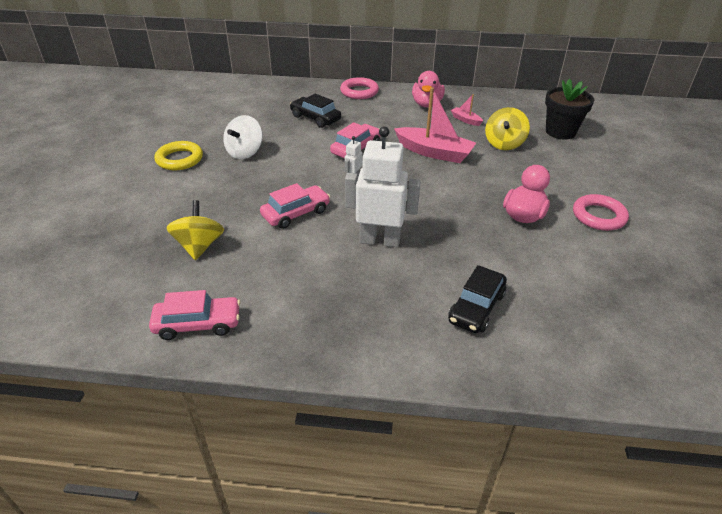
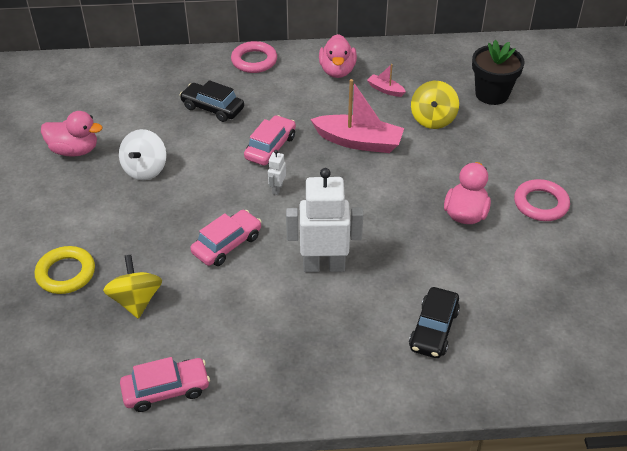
camera: 10 degrees left, 5 degrees up
(179, 159) = (72, 189): yellow ring -> yellow ring (66, 273)
(193, 134) = (74, 150): none -> pink duck

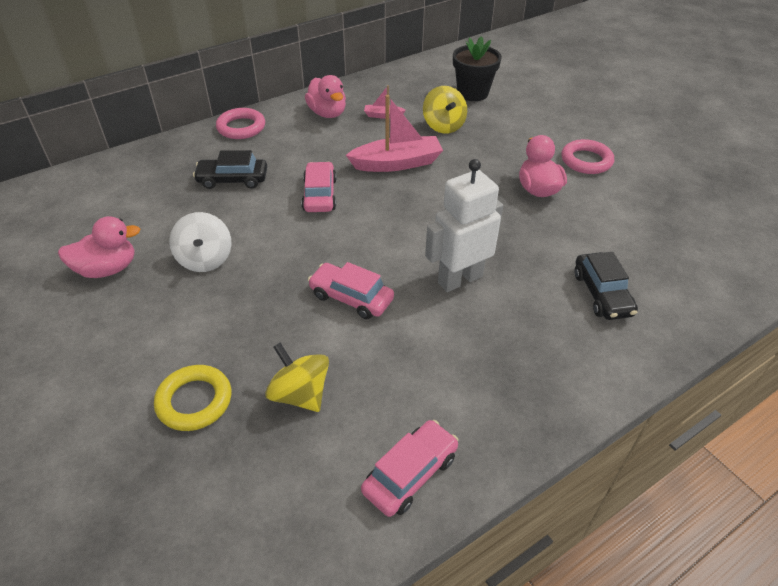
camera: 30 degrees left, 0 degrees up
(227, 244) = (351, 297): pink car -> pink car turned 75 degrees counterclockwise
(277, 189) = (357, 228): white robot -> none

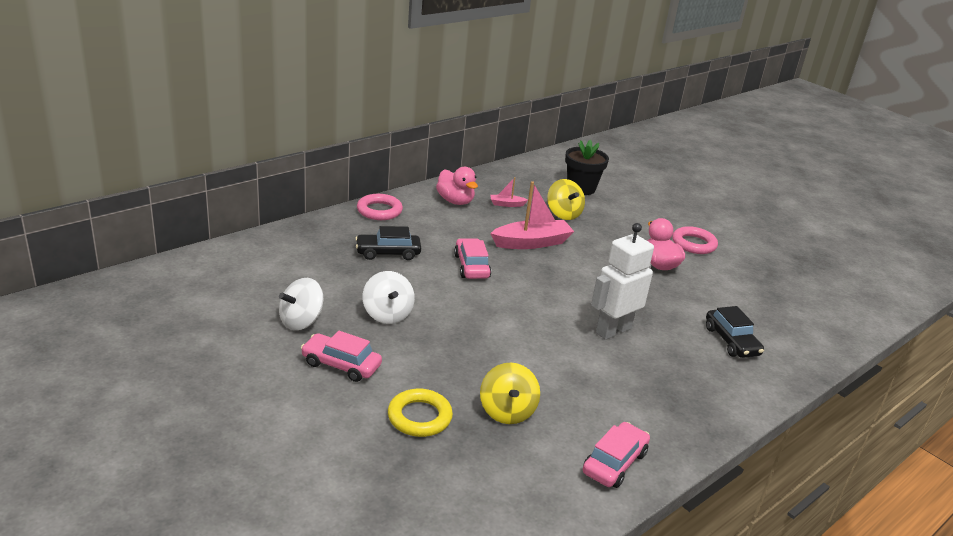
camera: 10 degrees left, 15 degrees down
(107, 269) = (301, 321): pink duck -> white spinning top
(300, 394) = (507, 411): yellow spinning top -> yellow spinning top turned 135 degrees counterclockwise
(351, 297) = (526, 343): pink car -> pink car (341, 365)

